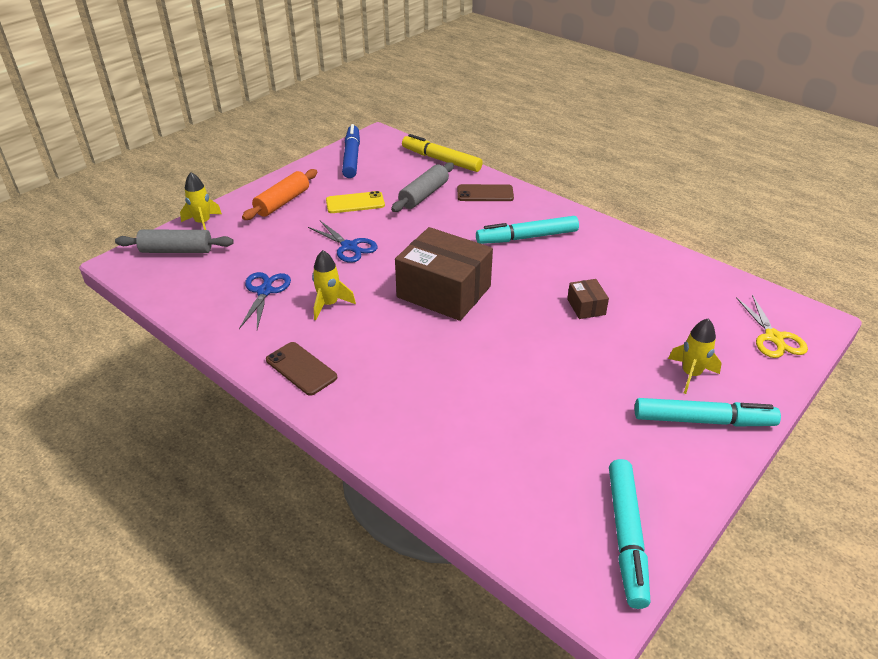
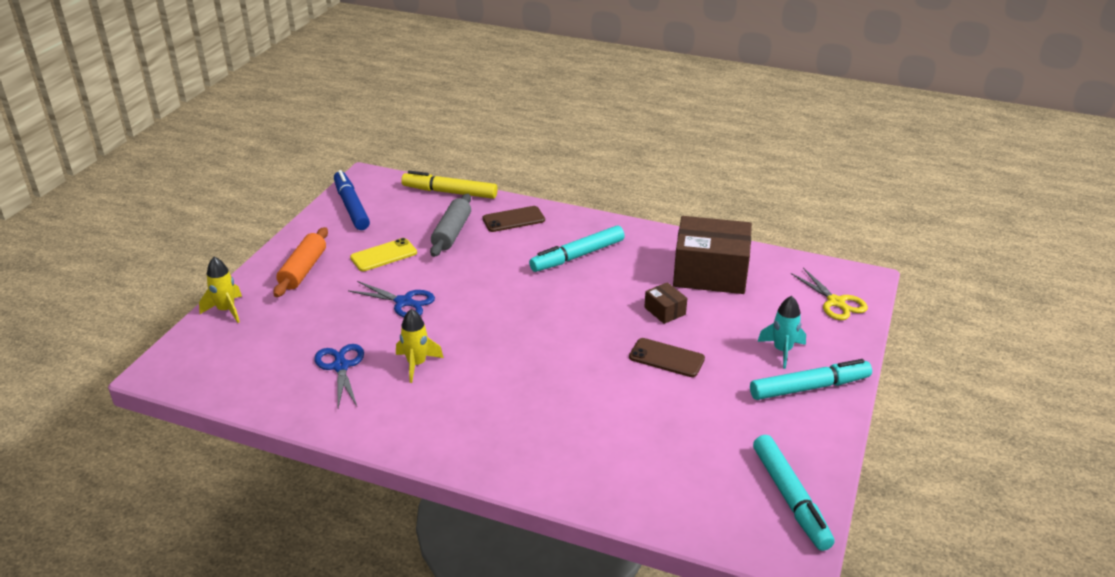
camera: 20 degrees left, 5 degrees down
(177, 250) = (215, 346): grey rolling pin -> none
(301, 369) = (424, 432): brown phone -> brown phone (666, 358)
(444, 292) = (524, 326): brown box -> brown box (710, 273)
(690, 374) = (782, 351): yellow rocket -> turquoise rocket

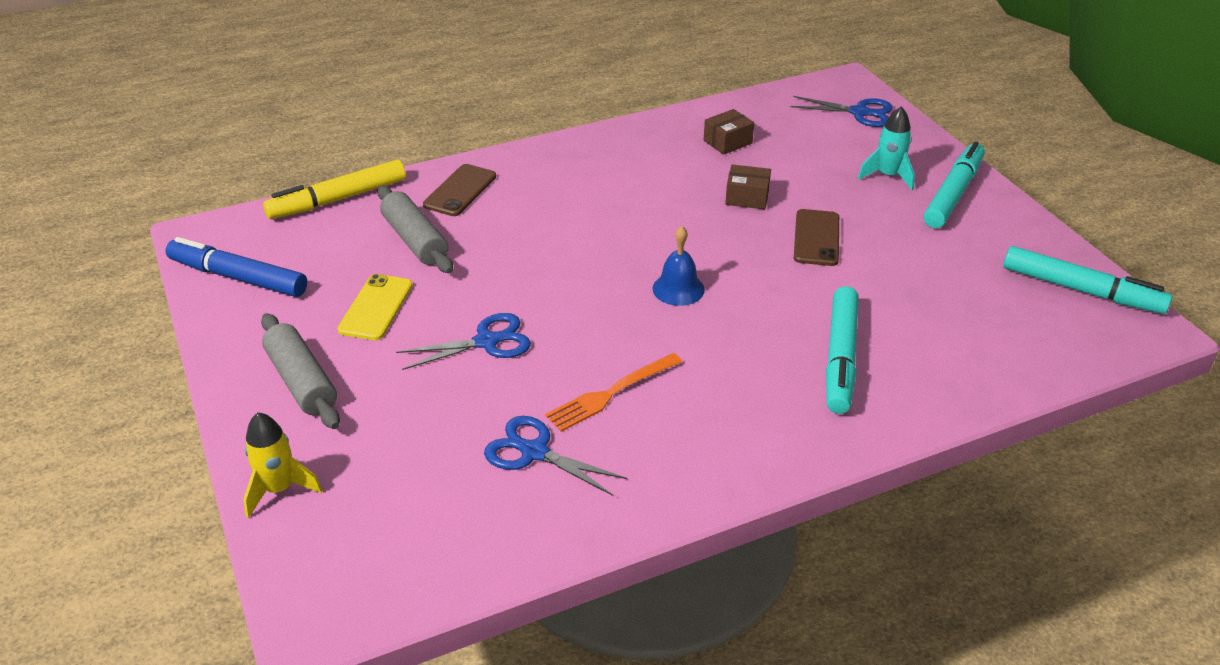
camera: 45 degrees left, 5 degrees up
(303, 270) = (302, 382): orange rolling pin -> grey rolling pin
(417, 364) = (610, 394): yellow rocket -> orange fork
(538, 336) = (678, 289): none -> blue bell
(577, 256) = (586, 192): turquoise marker -> turquoise marker (841, 358)
(666, 358) = (816, 238): brown phone -> brown phone turned 60 degrees counterclockwise
(710, 273) = (727, 142): brown box -> brown box, size x0.44
(836, 302) = (859, 112): yellow scissors -> blue scissors

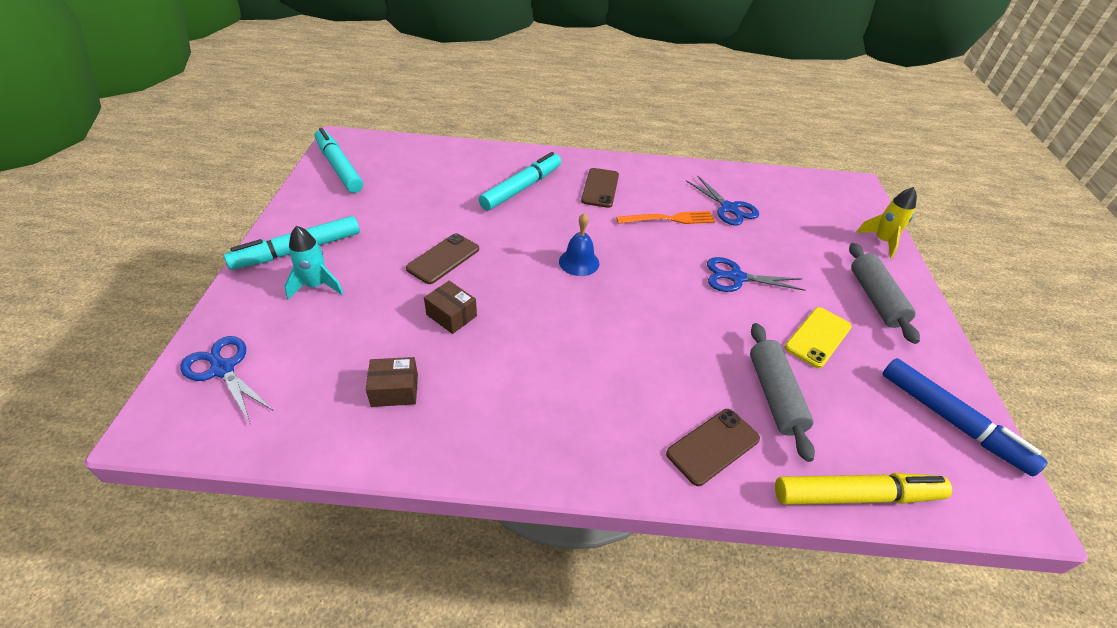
camera: 155 degrees left, 5 degrees up
(741, 406) = (600, 188): none -> brown phone

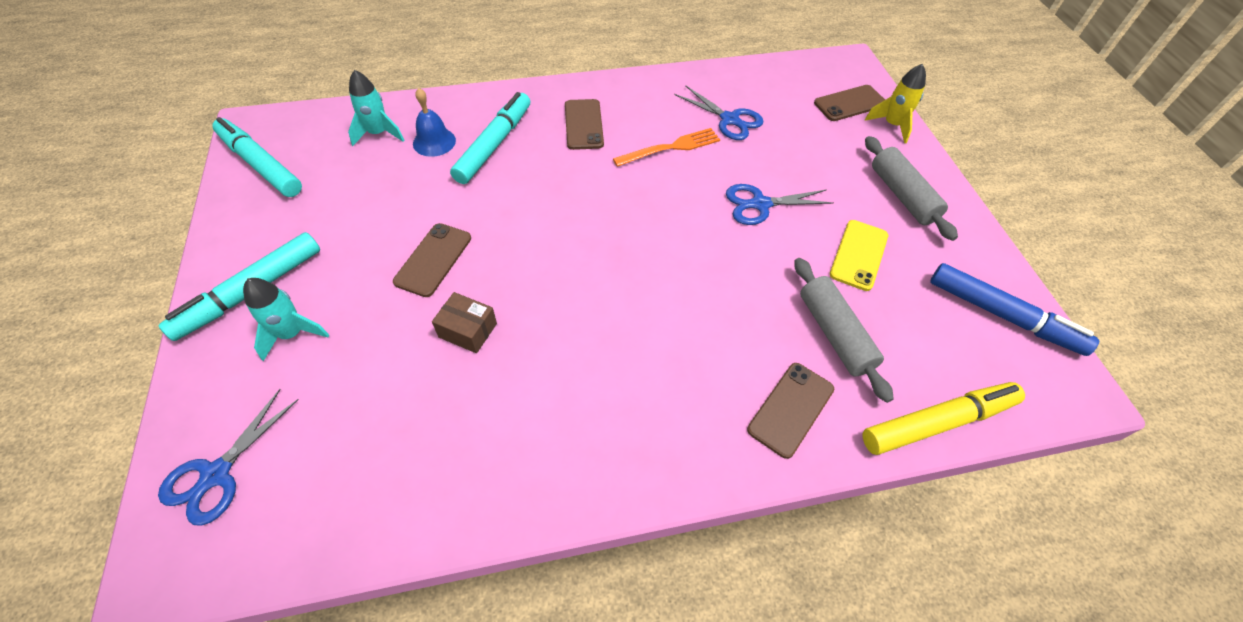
camera: 15 degrees left, 10 degrees up
(223, 369) = (217, 474): blue scissors -> blue scissors turned 90 degrees counterclockwise
(395, 390) = (434, 441): brown box -> none
(434, 163) = (378, 133): none -> turquoise rocket
(579, 262) = (589, 226): blue bell -> blue bell (434, 142)
(845, 217) = (850, 103): none -> brown phone

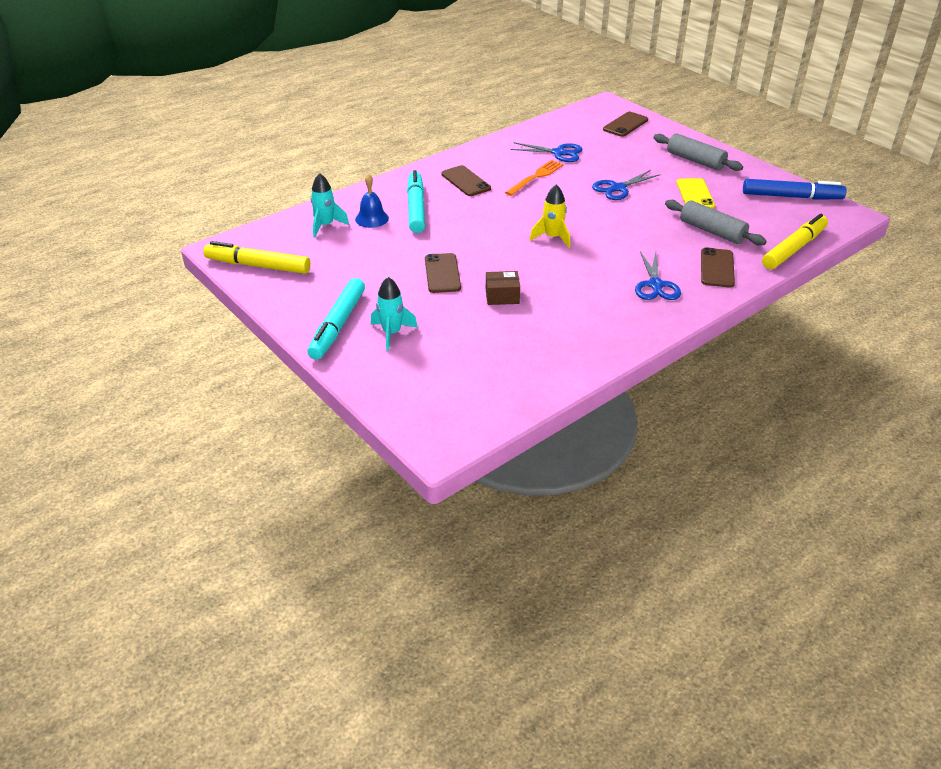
camera: 25 degrees left, 15 degrees down
(217, 474) = (422, 401): blue scissors -> blue scissors (655, 285)
(260, 165) = (258, 266): turquoise marker -> yellow marker
(892, 125) = (660, 129): yellow rocket -> yellow rocket (552, 237)

